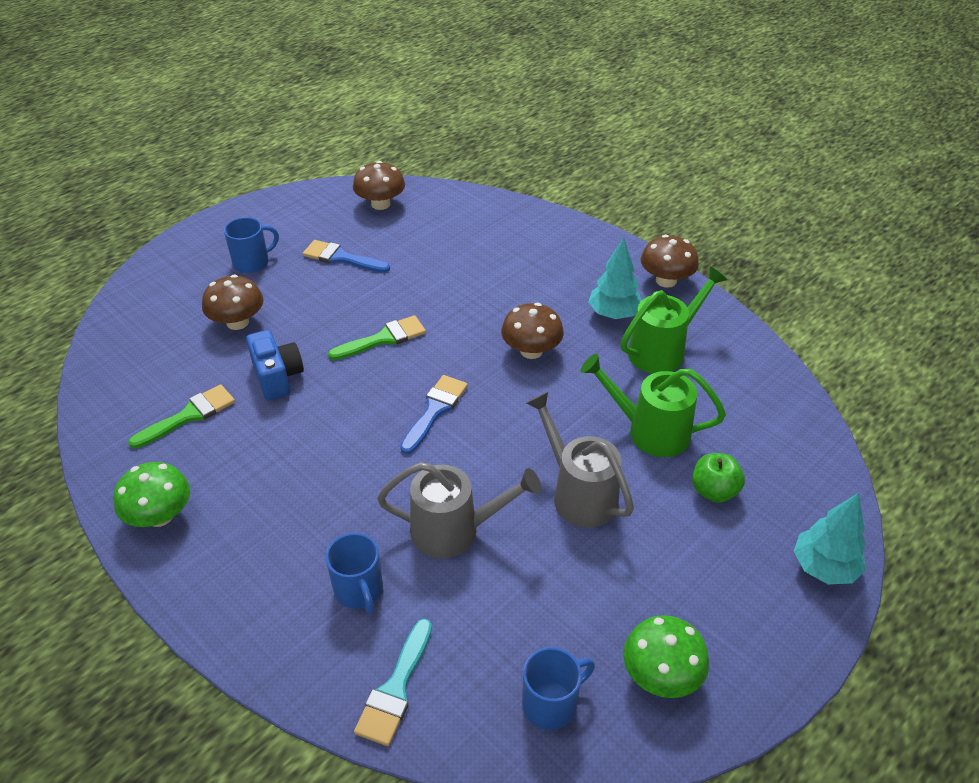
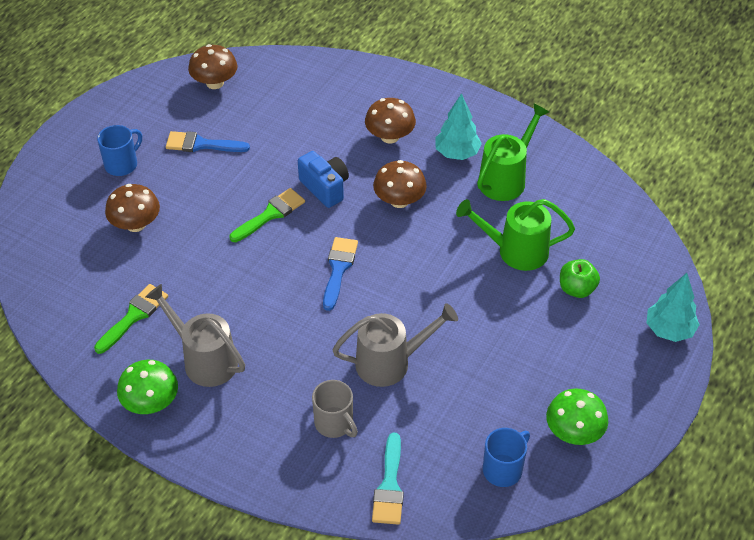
camera: 15 degrees left, 5 degrees up
(277, 377) = (194, 267): blue camera -> blue camera (325, 188)
(359, 590) = (334, 423): blue mug -> grey mug
(578, 493) = (475, 313): grey watering can -> grey watering can (204, 359)
(666, 280) = (491, 113): brown mushroom -> brown mushroom (390, 136)

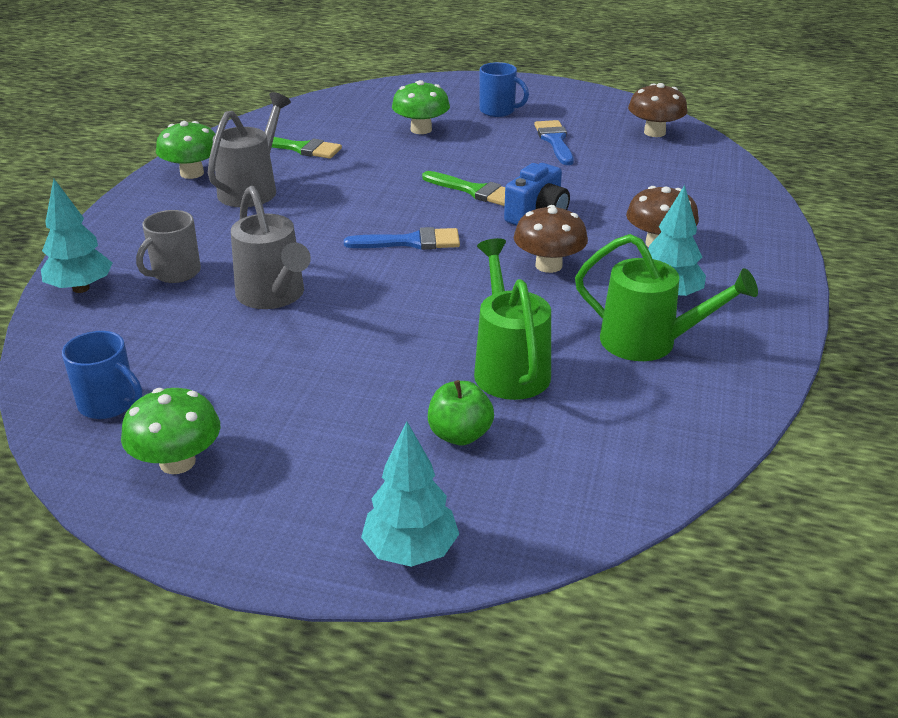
camera: 75 degrees right, 15 degrees down
(135, 224) = (421, 129): brown mushroom -> green mushroom
(338, 489) = (81, 288): none -> turquoise tree
(389, 486) = (84, 321): turquoise brush -> none

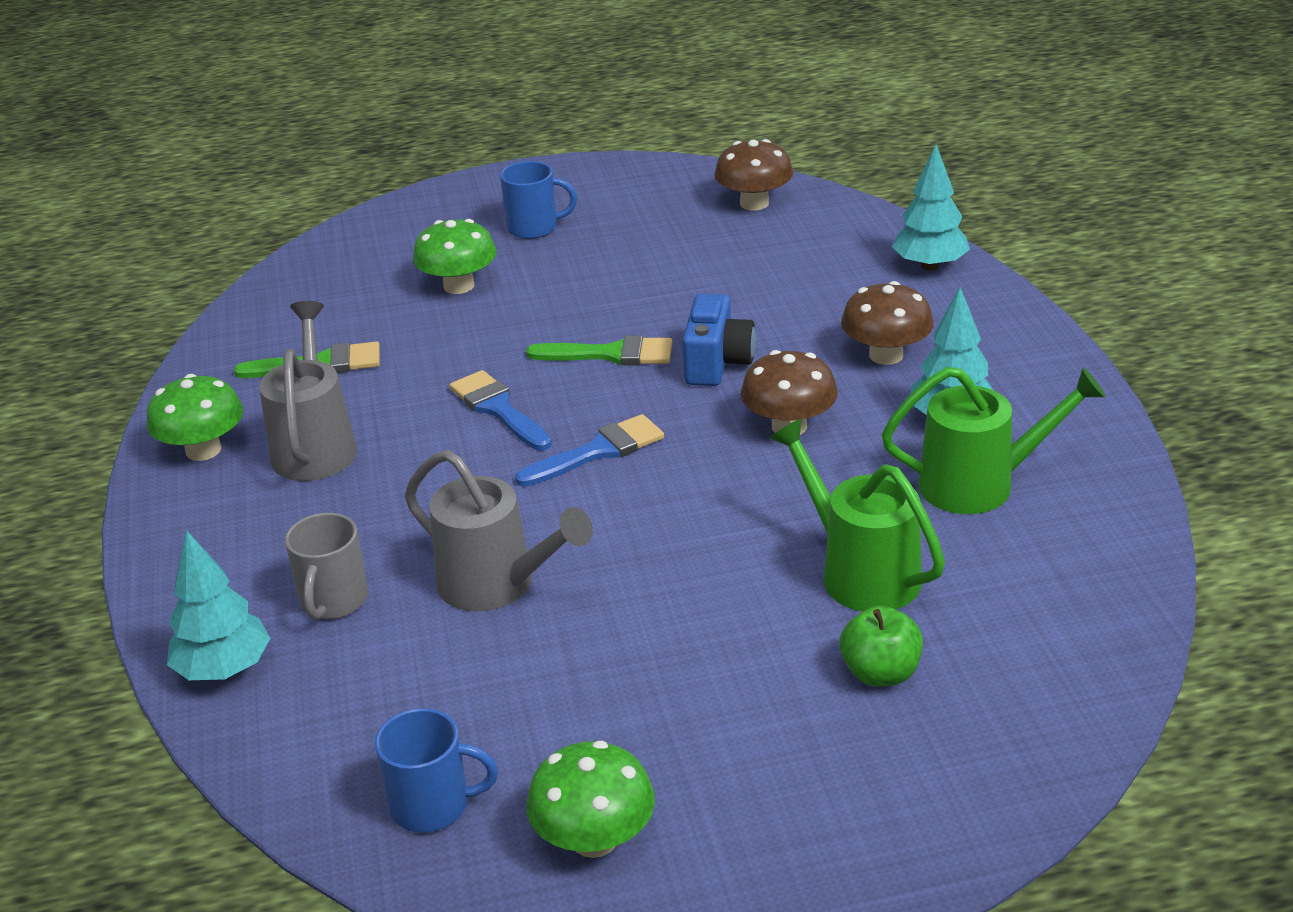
camera: 25 degrees left, 0 degrees up
(411, 551) = (950, 824): turquoise tree -> turquoise tree (930, 266)
(555, 141) = (645, 251): blue brush -> blue brush (498, 409)

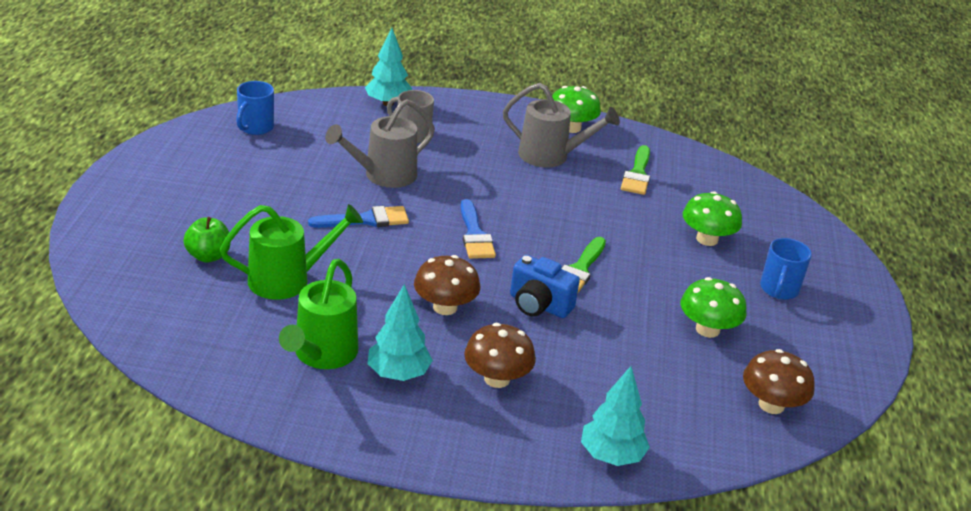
camera: 105 degrees right, 0 degrees up
(498, 409) = (545, 216): blue brush -> blue brush (366, 220)
(594, 839) = (196, 155): green mushroom -> green mushroom (707, 329)

